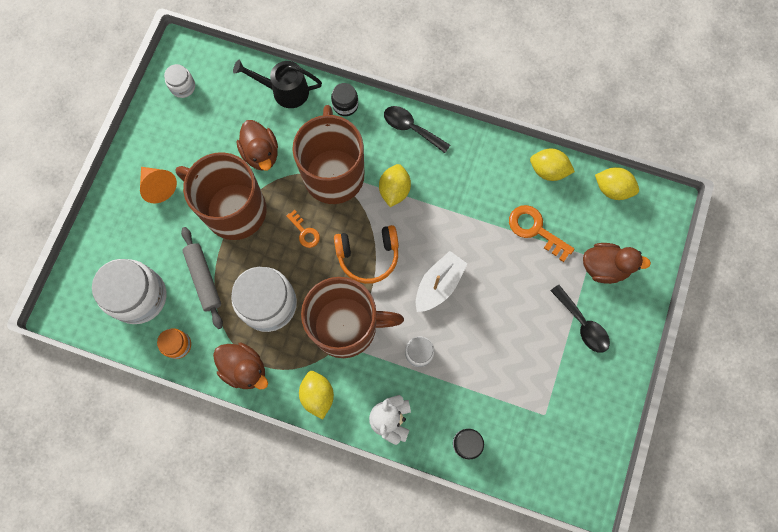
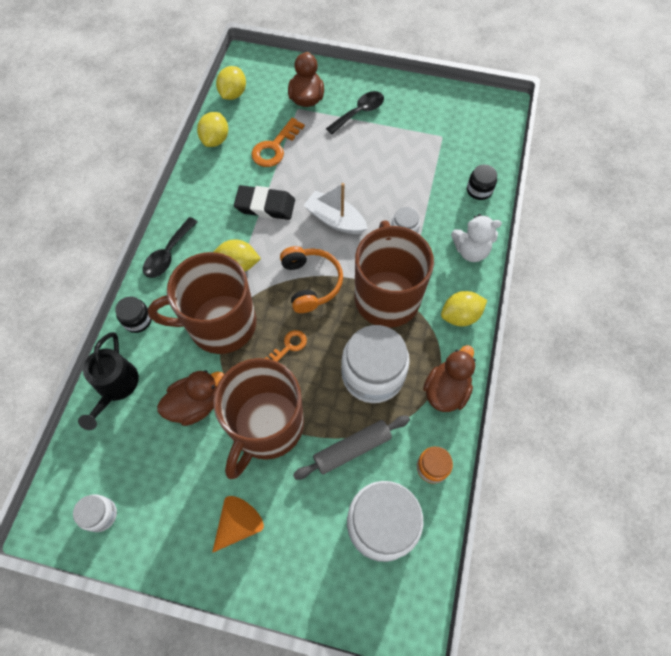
camera: 95 degrees left, 10 degrees down
(461, 217) = (265, 205): none -> black eraser

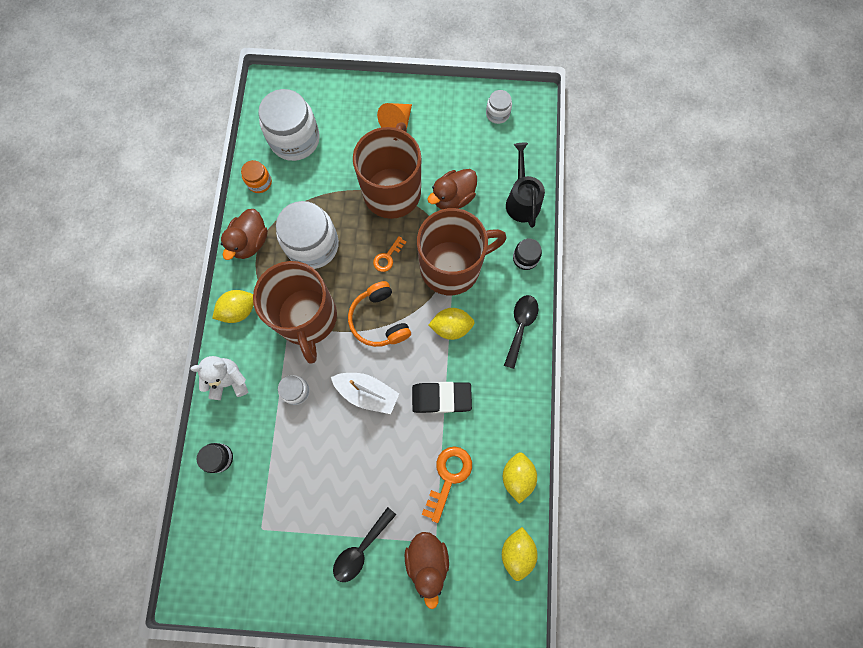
camera: 170 degrees right, 10 degrees up
(352, 449) = (322, 185): grey rolling pin -> none

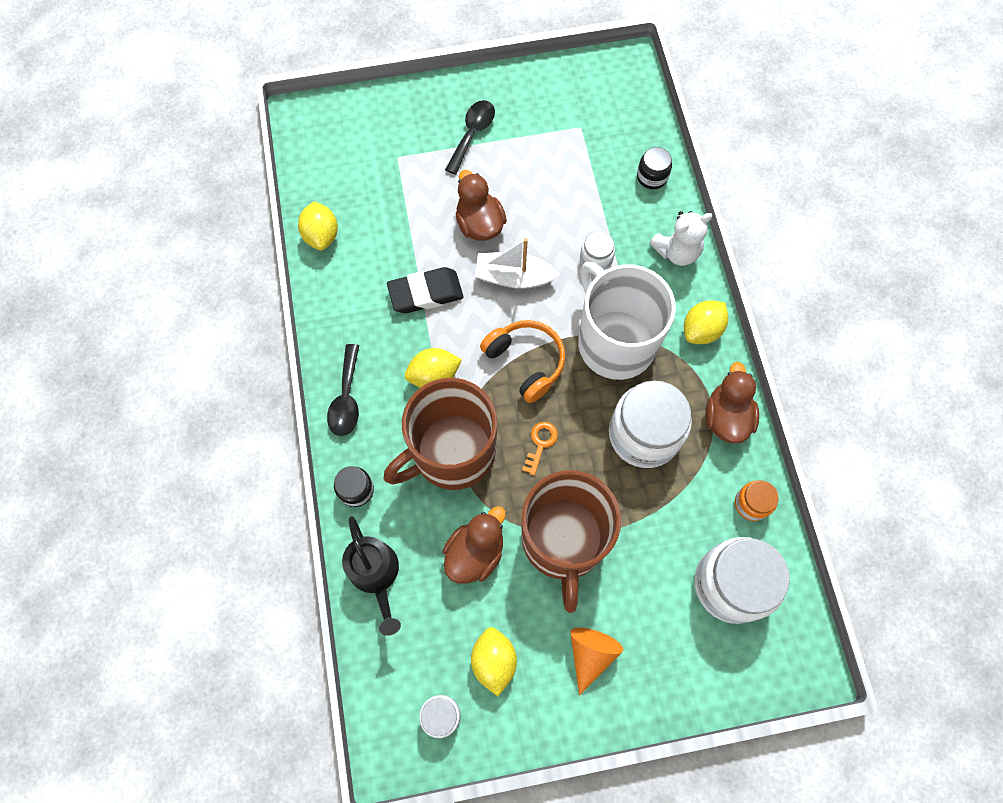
camera: 165 degrees right, 5 degrees down
(307, 318) = (614, 341): brown mug -> white mug
(427, 560) = (401, 140): brown duck -> brown duck (479, 224)
(448, 477) = (397, 217): orange key -> none
(516, 551) = (310, 168): yellow lemon -> yellow lemon (494, 661)

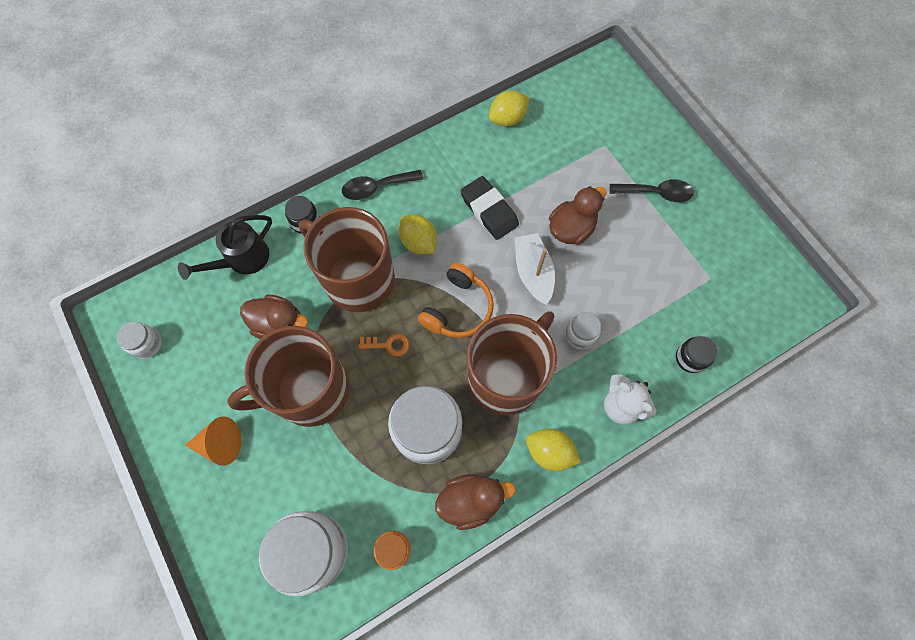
camera: 70 degrees right, 0 degrees up
(494, 661) = (197, 369): yellow lemon -> none
(614, 341) = (506, 376): white mug -> brown mug

